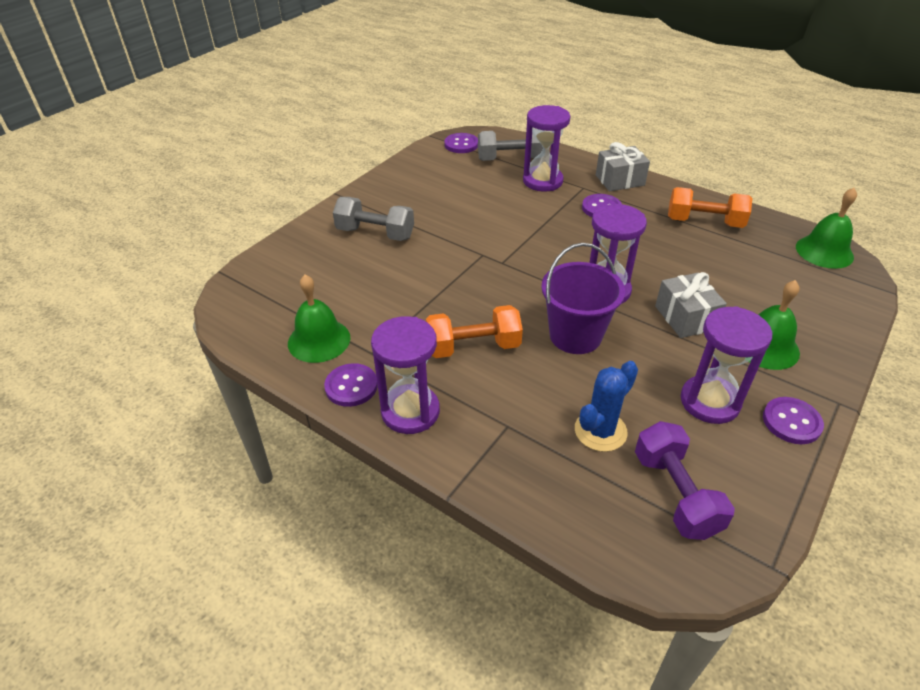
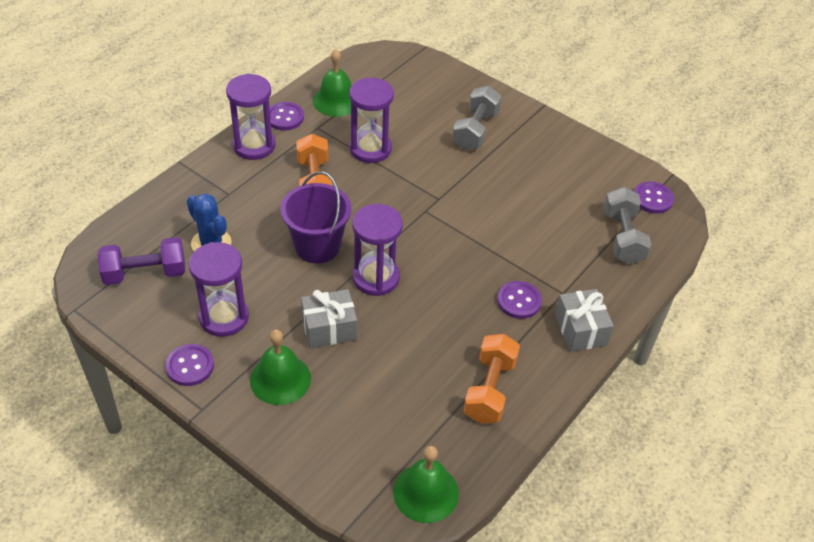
camera: 90 degrees right, 5 degrees up
(542, 181) = (574, 259): purple hourglass -> purple hourglass (370, 149)

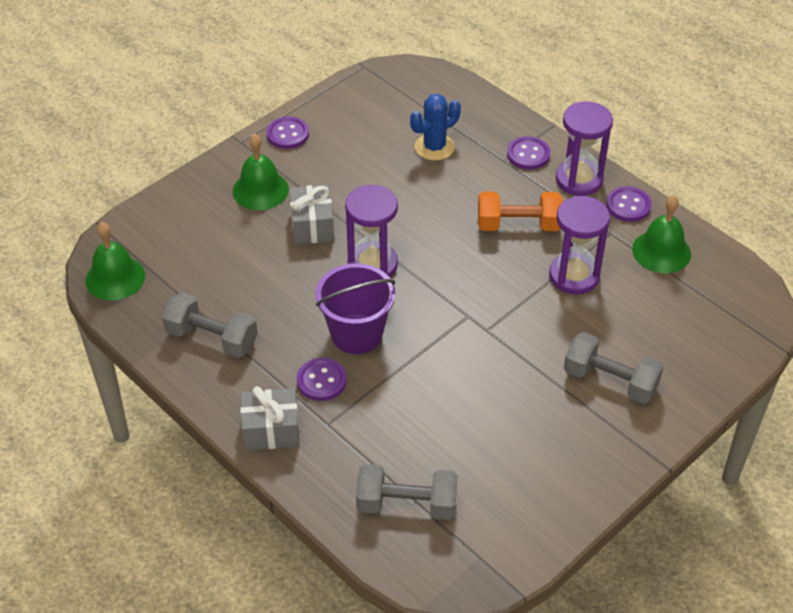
camera: 100 degrees right, 0 degrees up
(145, 273) = (400, 105): purple dumbbell -> none
(224, 317) = (339, 155): purple hourglass -> none
(317, 246) = (422, 223): purple bucket -> purple bucket (356, 334)
(490, 390) = (212, 338): orange dumbbell -> grey dumbbell
(652, 199) = (473, 556): purple button -> purple button (528, 154)

